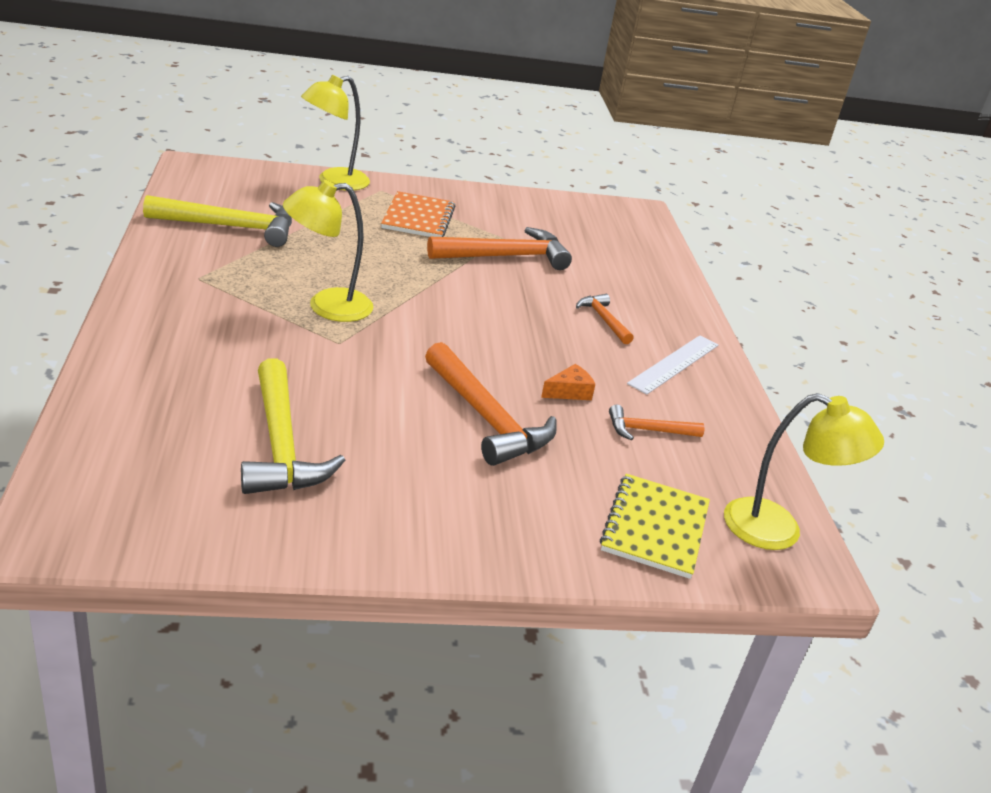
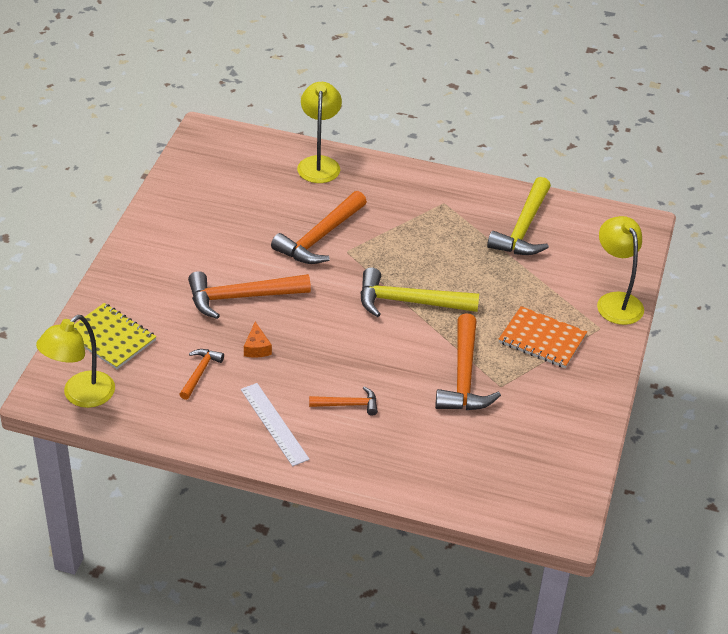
camera: 115 degrees right, 10 degrees up
(281, 444) = (245, 208): yellow hammer -> yellow hammer (409, 302)
(320, 366) = (320, 237): none -> orange hammer
(327, 306) = (395, 255): yellow lamp -> yellow lamp (319, 163)

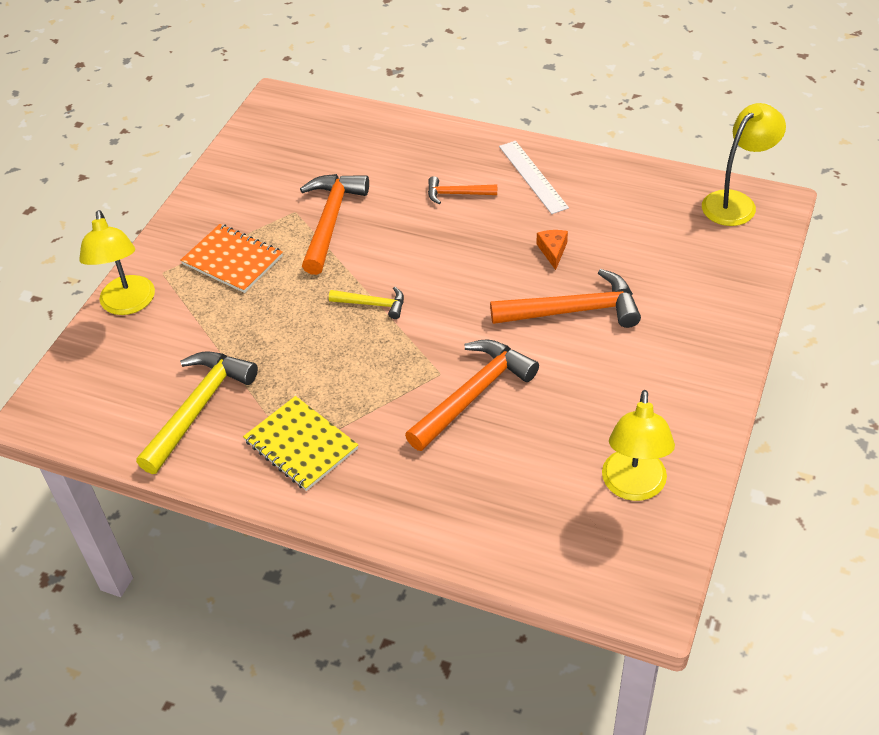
camera: 170 degrees left, 5 degrees up
(110, 338) = (720, 262): yellow notebook -> yellow notebook (301, 445)
(200, 373) = (613, 225): orange hammer -> none
(319, 163) = (466, 527): yellow lamp -> yellow lamp (633, 487)
(409, 302) = (372, 304): yellow hammer -> yellow hammer, size x0.53

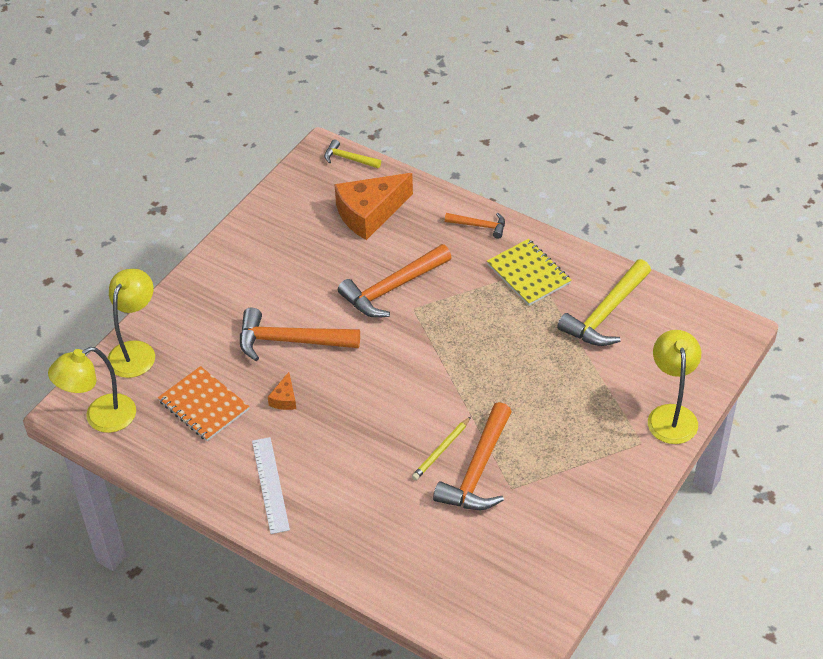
camera: 170 degrees left, 0 degrees up
(232, 260) = (575, 444): orange notebook -> orange notebook (204, 405)
(371, 232) = (441, 450): none -> yellow pencil
(372, 304) = (454, 376): yellow hammer -> yellow hammer (349, 159)
(457, 194) = (350, 478): orange hammer -> orange hammer (479, 226)
(539, 499) = (369, 214): none -> orange cheese
(633, 487) = (304, 211): yellow lamp -> yellow lamp (136, 351)

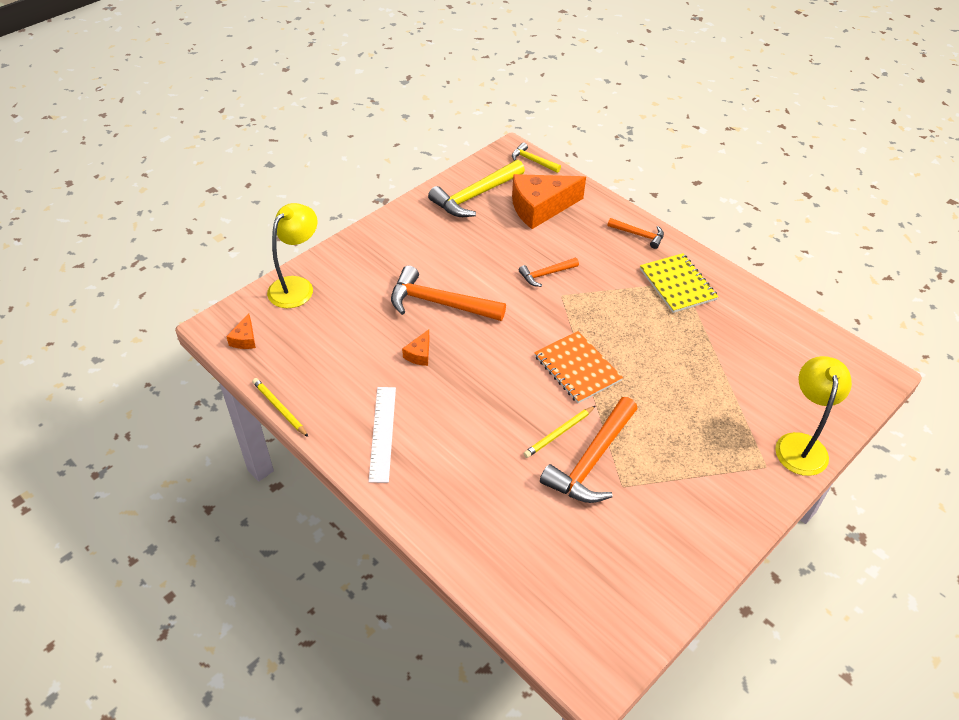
camera: 10 degrees right, 0 degrees up
(101, 418) = (245, 339): yellow lamp -> orange cheese
(161, 481) = (279, 408): none -> yellow pencil
(204, 405) = (342, 345): orange notebook -> orange notebook (577, 368)
(392, 288) = (546, 274): orange hammer -> orange hammer, size x0.53
(606, 313) = (747, 333): yellow hammer -> yellow hammer (475, 196)

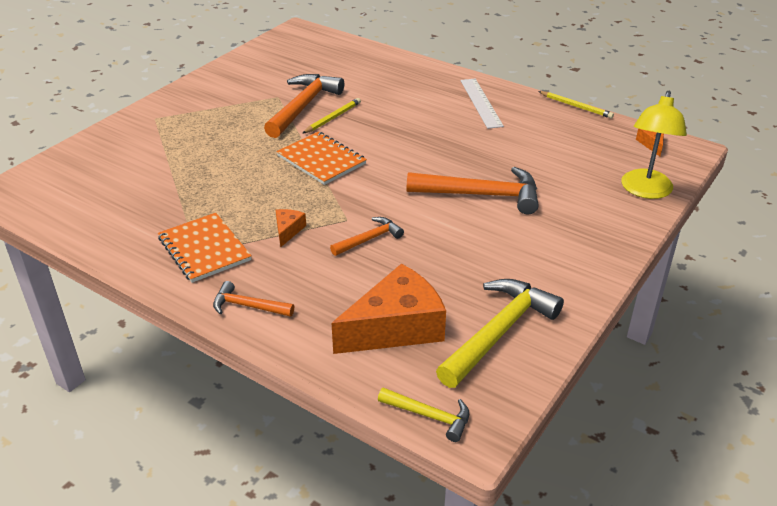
camera: 170 degrees right, 10 degrees down
(419, 354) = (479, 152): orange cheese -> orange cheese (288, 230)
(677, 284) = (204, 249): yellow notebook -> orange notebook
(801, 444) = (117, 134): yellow lamp -> none

